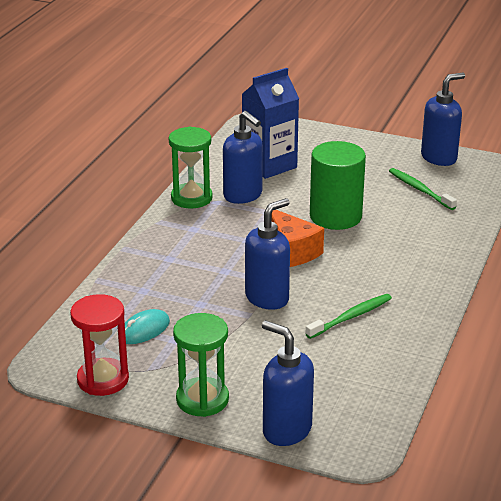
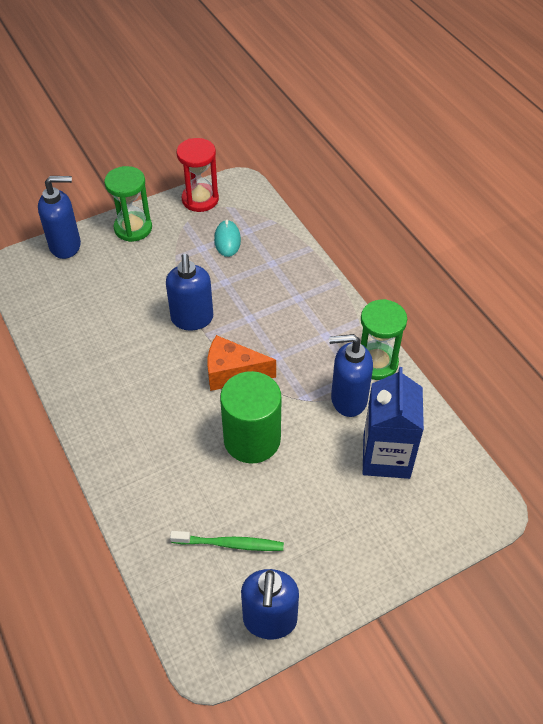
camera: 130 degrees right, 20 degrees up
(351, 317) = (120, 348): green toothbrush -> none

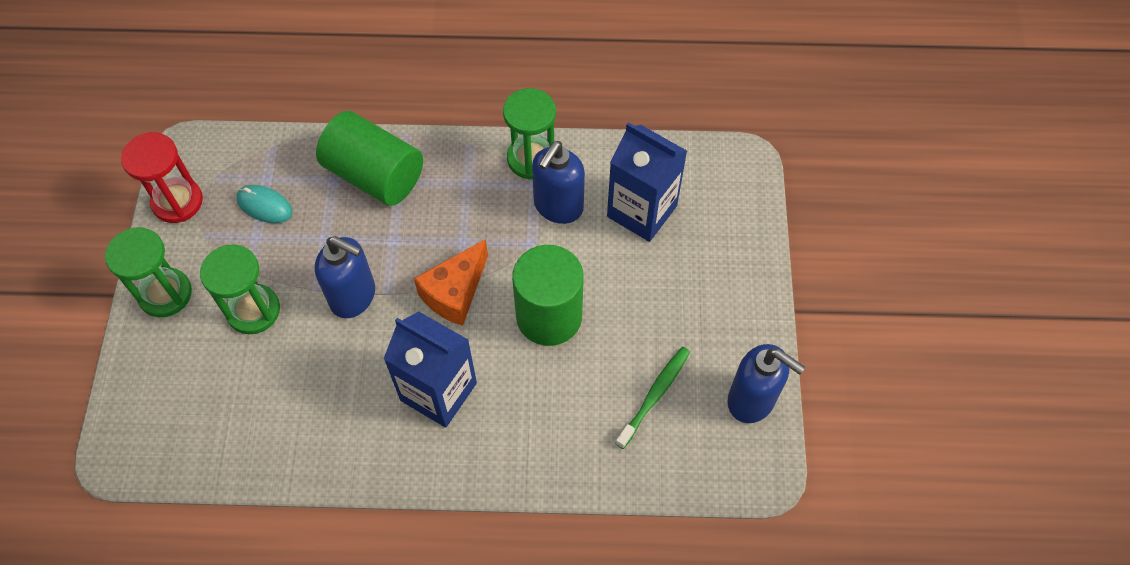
camera: 60 degrees left, 10 degrees up
(66, 246) = (133, 381): blue soap dispenser -> none
(148, 274) = (253, 310): none -> green hourglass
(150, 402) = (438, 391): none -> blue carton
(293, 282) = (375, 175): none -> green cylinder

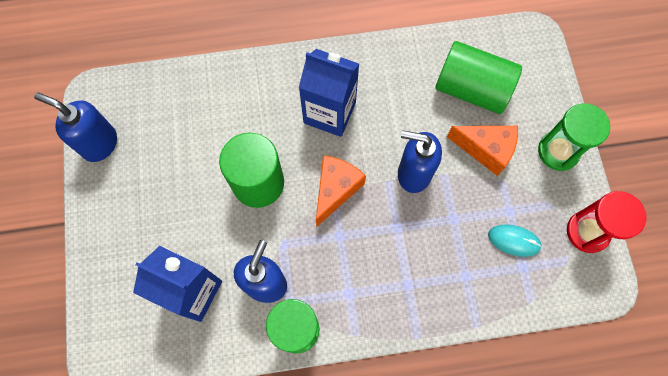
camera: 170 degrees right, 10 degrees up
(253, 310) = (486, 150): green hourglass -> orange cheese
(375, 175) = (431, 287): green cylinder -> green cylinder (472, 89)
(654, 395) = (171, 135): green toothbrush -> none

